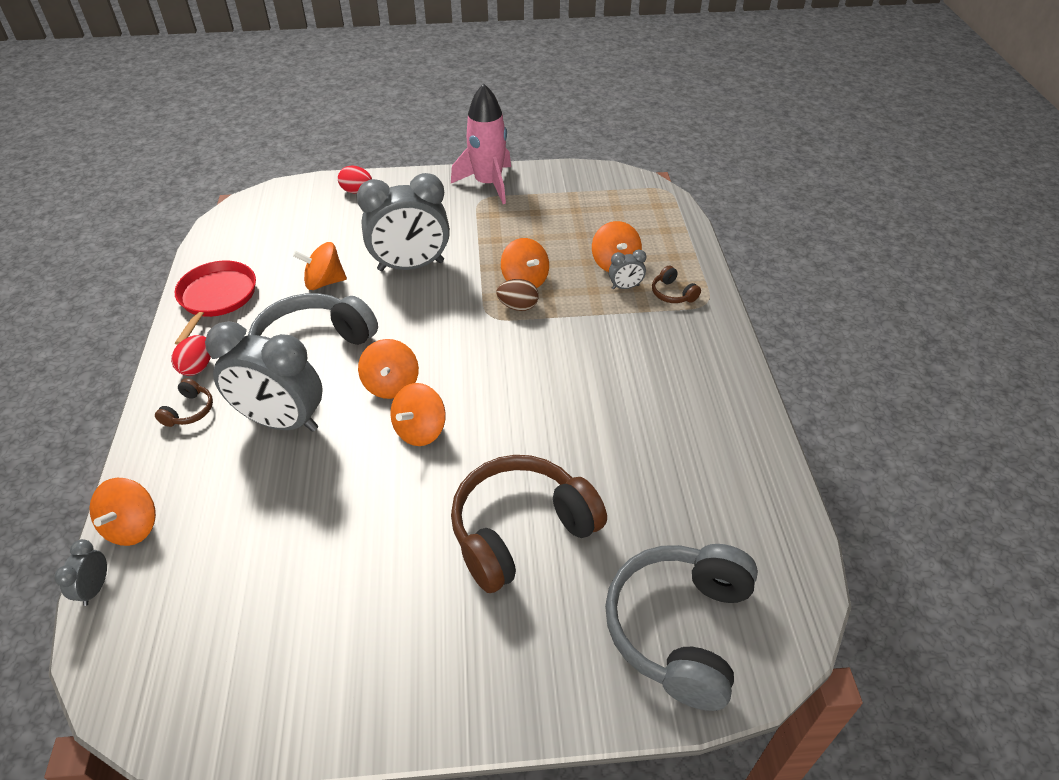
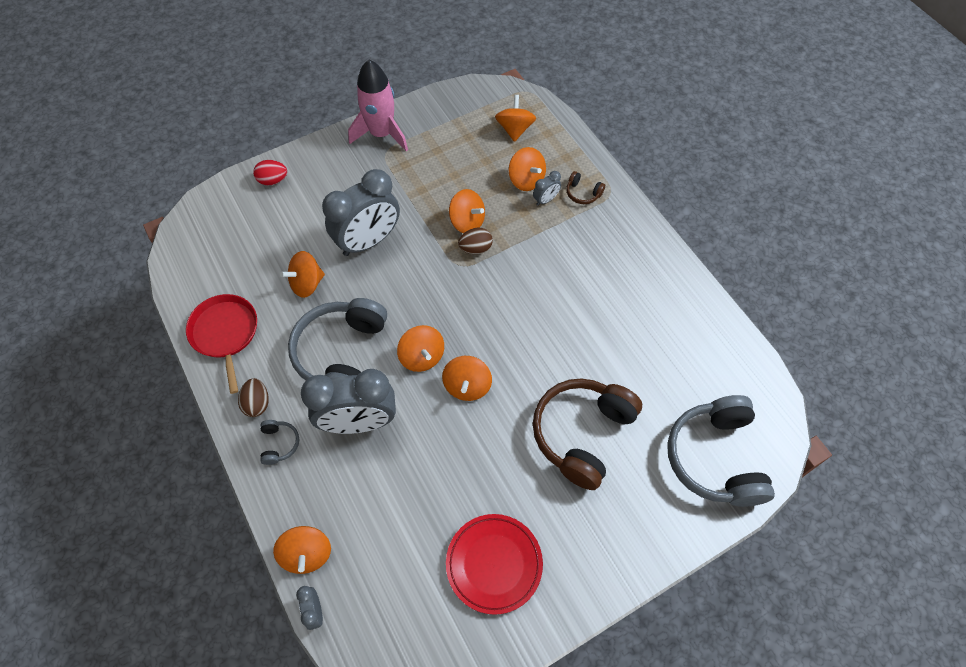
camera: 25 degrees left, 15 degrees up
(189, 411) = (279, 444): brown headphones -> grey headphones
(197, 367) = (257, 403): red egg -> brown egg
(321, 629) = (494, 564): none -> red plate
(630, 217) = (514, 129): none -> orange spinning top

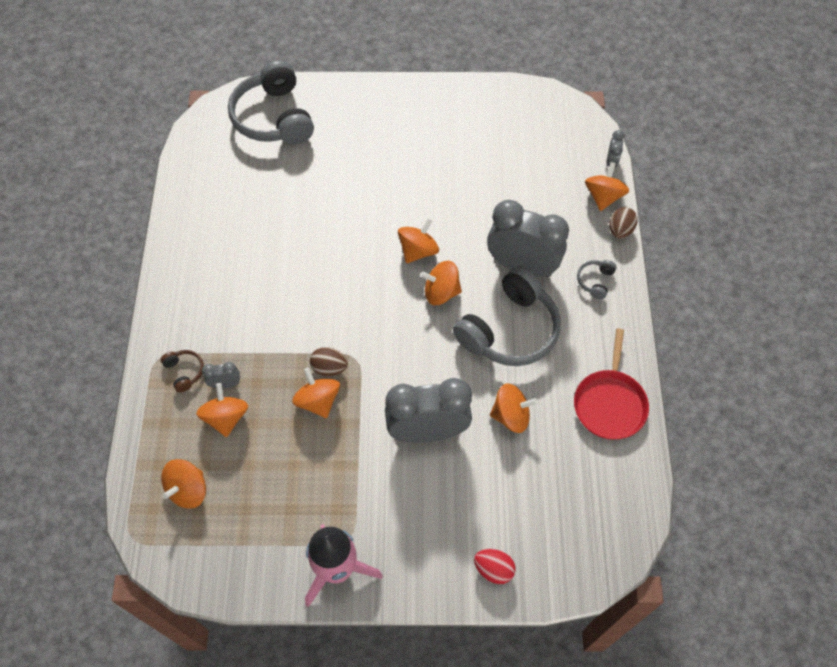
camera: 150 degrees left, 0 degrees up
(257, 403) = (602, 323): brown egg -> brown egg (620, 230)
(422, 356) = (441, 292): orange spinning top -> orange spinning top turned 90 degrees counterclockwise
(494, 564) = (473, 132): red plate -> none
(582, 434) = (354, 175): brown headphones -> none
(715, 458) = (274, 117): grey headphones -> grey headphones turned 135 degrees clockwise

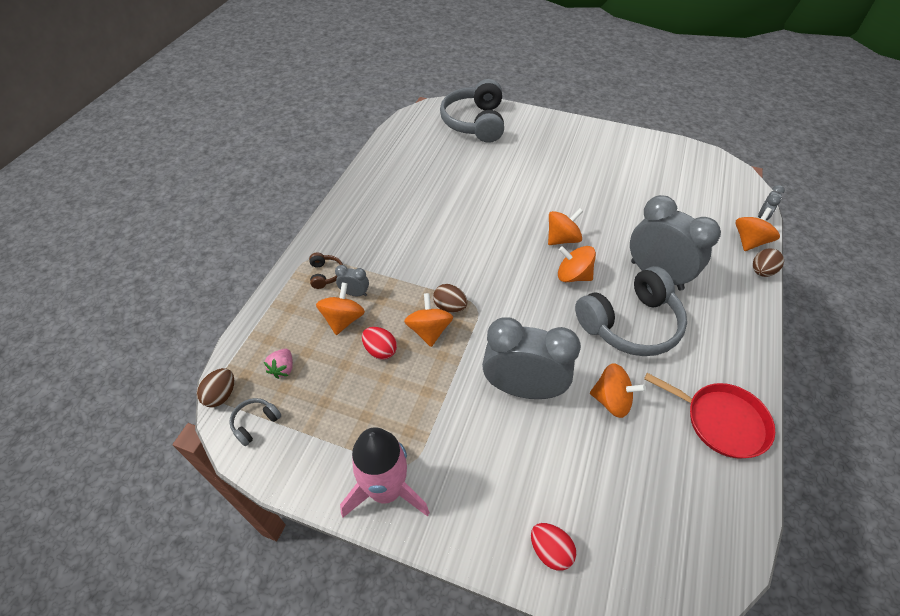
camera: 20 degrees right, 10 degrees down
(139, 538) = (221, 395): none -> brown egg
(188, 490) = (283, 368): orange spinning top -> pink strawberry
(278, 438) = (380, 350): none -> red egg
(595, 281) = (727, 306): grey headphones -> grey headphones (255, 423)
(610, 403) = (721, 421): red pan -> red pan turned 90 degrees counterclockwise

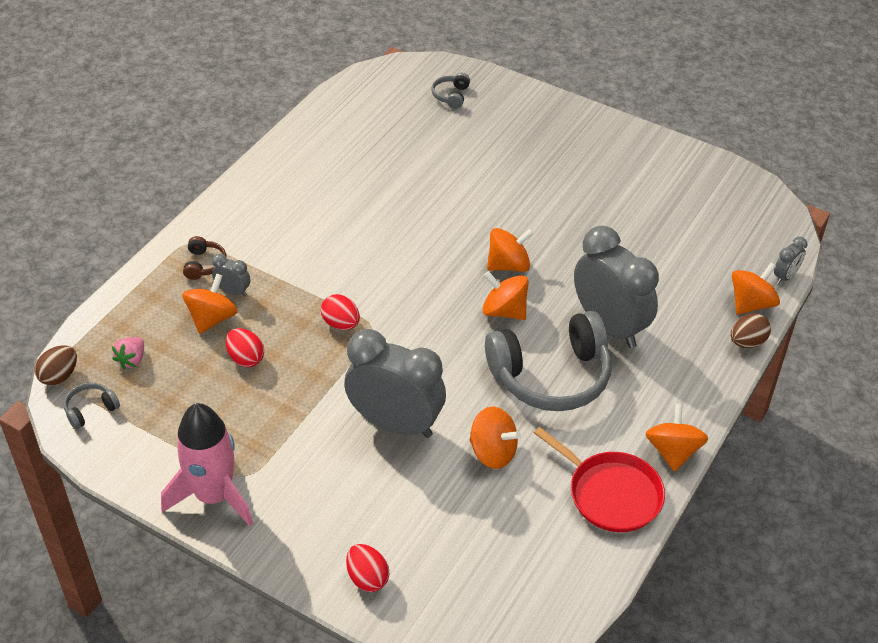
camera: 10 degrees right, 5 degrees down
(429, 330) = (308, 346): orange spinning top -> orange spinning top (673, 451)
(450, 307) = (341, 324): brown egg -> red egg
(475, 122) = (451, 96): grey headphones -> grey headphones, size x0.41

